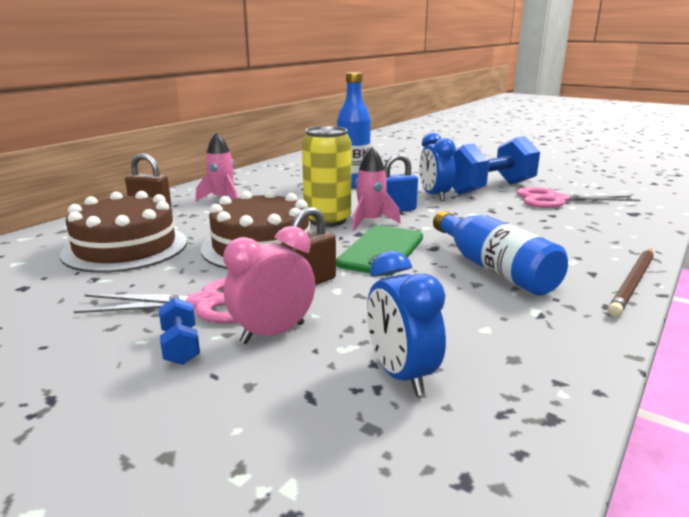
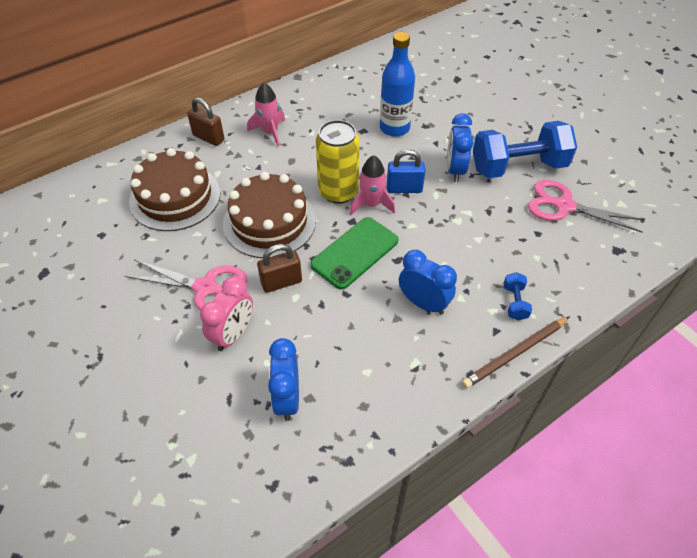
camera: 20 degrees right, 30 degrees up
(181, 346) = (176, 330): blue dumbbell -> blue dumbbell (515, 302)
(273, 333) = (233, 334): pink clock -> pink clock turned 135 degrees clockwise
(494, 269) = (423, 303): blue bottle -> blue clock

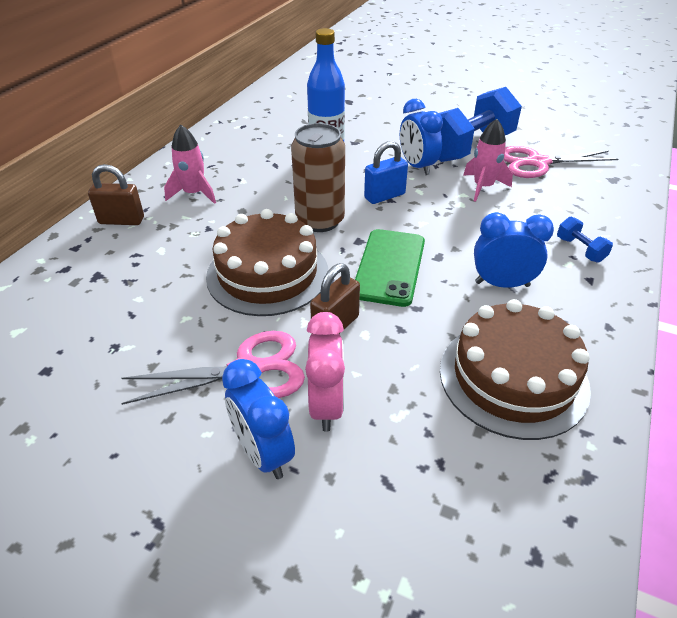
camera: 30 degrees left, 10 degrees down
(175, 197) = (124, 291): brown cake -> brown cake (513, 378)
(287, 398) = (456, 444): blue clock -> blue clock (263, 453)
(338, 192) = (320, 221): yellow can -> brown can
(371, 204) = (365, 219): pink rocket -> pink rocket (483, 187)
(515, 353) = (627, 291): brown pencil -> none

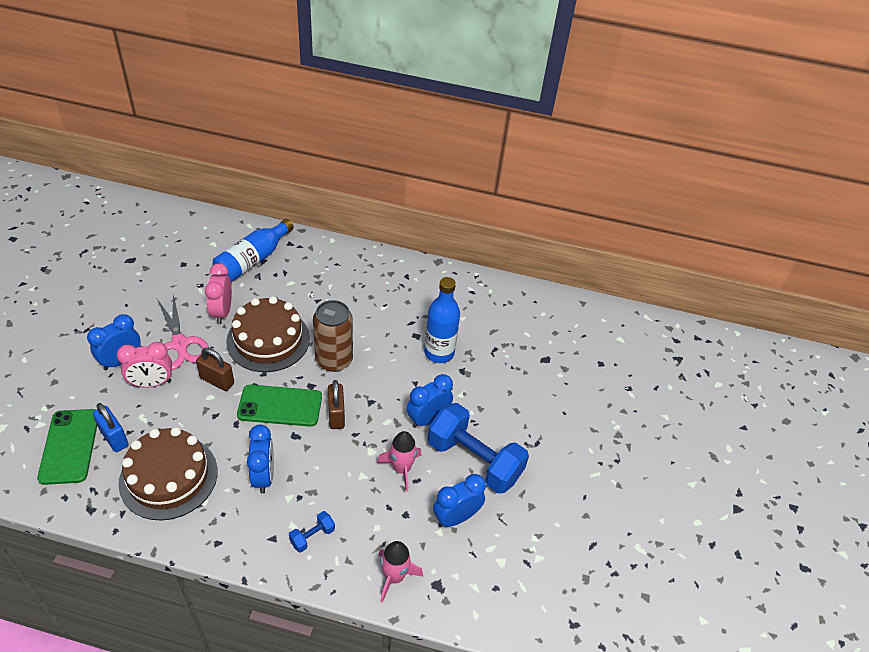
camera: 75 degrees right, 5 degrees up
(89, 285) = (253, 260): none -> blue bottle
(121, 220) = (321, 256): brown padlock -> brown padlock (336, 415)
(191, 320) = (222, 312): none -> pink clock
(194, 194) = (359, 284): pink rocket -> pink rocket (394, 577)
(384, 196) = (375, 398): blue padlock -> blue padlock (114, 438)
(460, 523) = (69, 446): none -> green phone
(537, 163) = (456, 517): pink scissors -> blue clock

